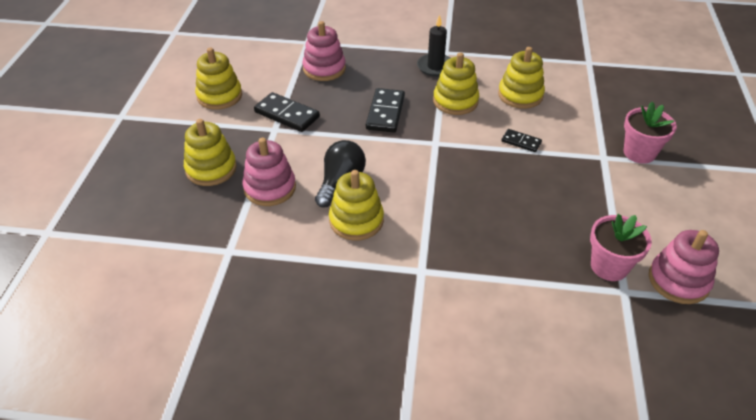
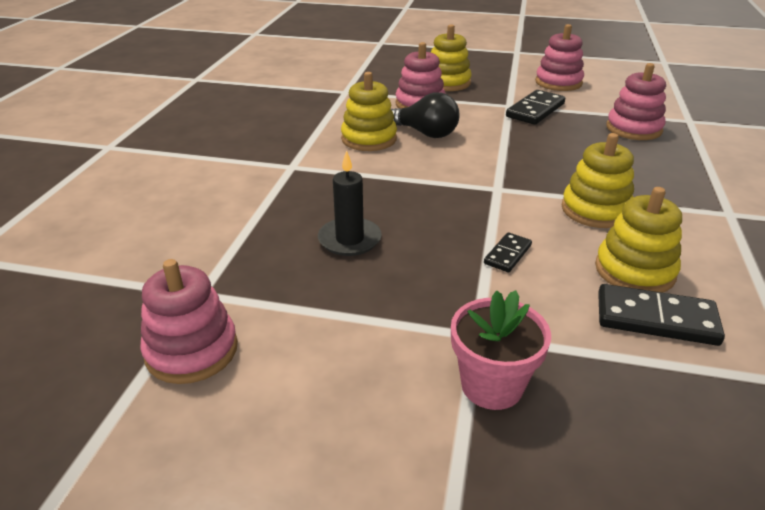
camera: 95 degrees right, 10 degrees down
(219, 96) = (558, 82): yellow stacking toy -> pink stacking toy
(385, 112) = (553, 160): black domino -> black domino (656, 318)
(435, 67) = (680, 201): black candle -> black candle (349, 239)
(609, 266) = (245, 289): pink flower pot -> none

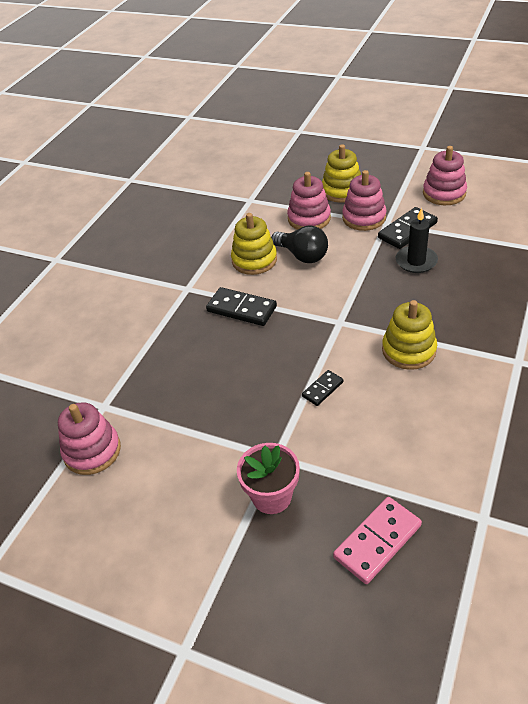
camera: 15 degrees right, 10 degrees up
(349, 239) = (212, 366): black candle -> black candle (416, 261)
(633, 129) = (486, 258): pink stacking toy -> pink stacking toy (364, 218)
(634, 271) = (411, 412): yellow stacking toy -> none
(656, 318) = (406, 455): black domino -> black domino (241, 309)
(677, 431) = (377, 541): none -> pink domino

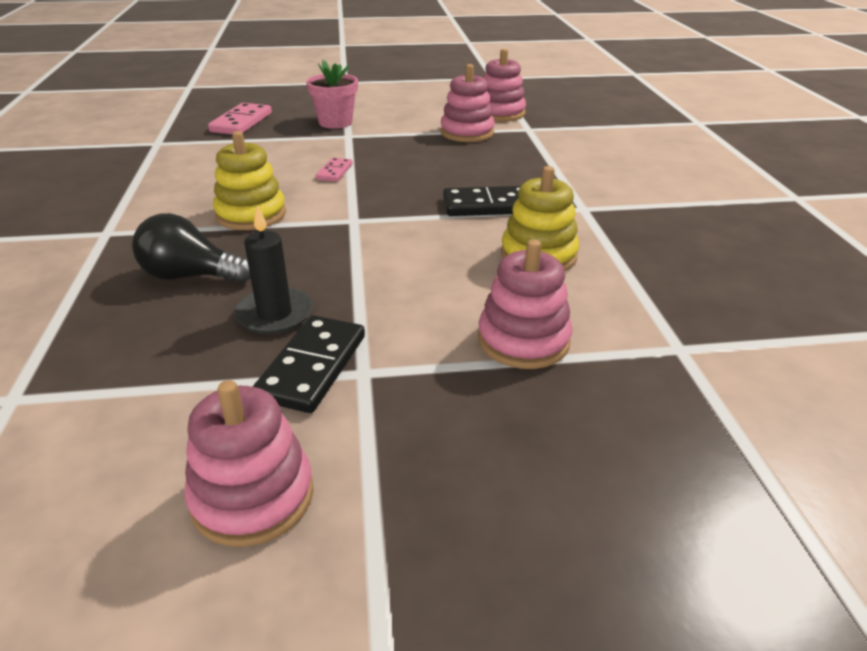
camera: 145 degrees right, 10 degrees down
(302, 255) = (472, 278): black light bulb -> black light bulb (190, 276)
(322, 389) = (334, 172): black domino -> pink domino
(342, 191) = (516, 427): yellow stacking toy -> none
(364, 218) = (417, 371): pink stacking toy -> pink stacking toy (467, 133)

